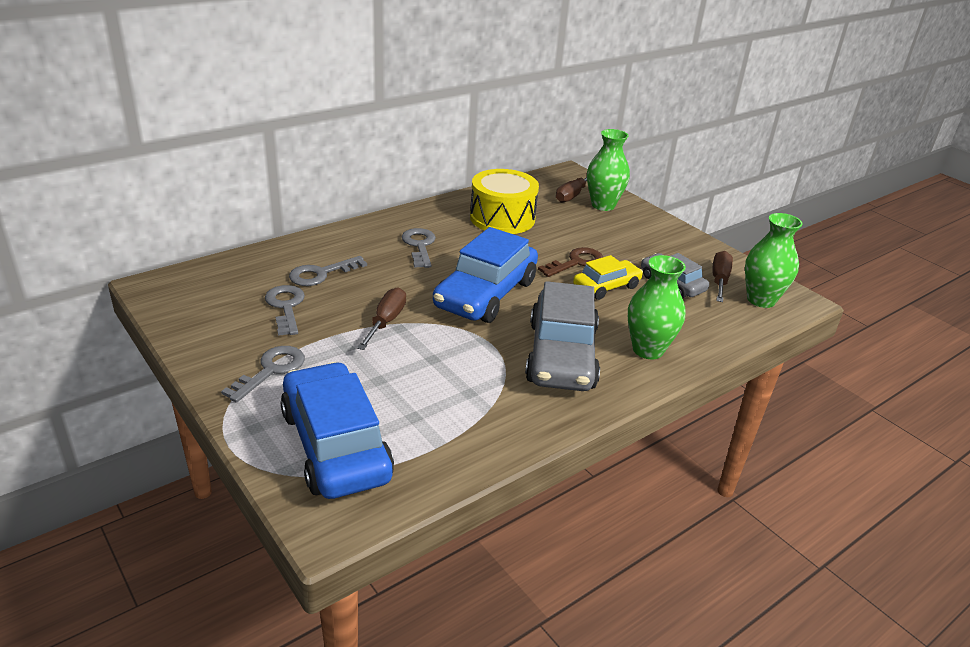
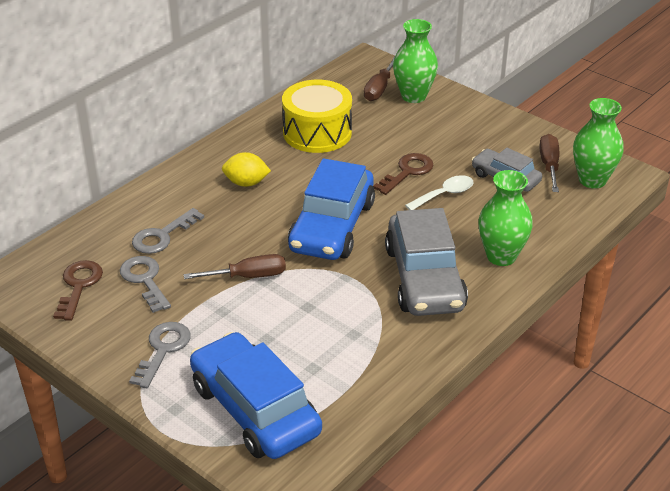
camera: 10 degrees left, 5 degrees up
(222, 300) = (79, 286): none -> brown key
(386, 321) = (248, 276): brown screwdriver -> brown screwdriver turned 75 degrees clockwise
(419, 246) = (246, 183): grey key -> yellow lemon
(606, 287) = (444, 194): yellow car -> white spoon

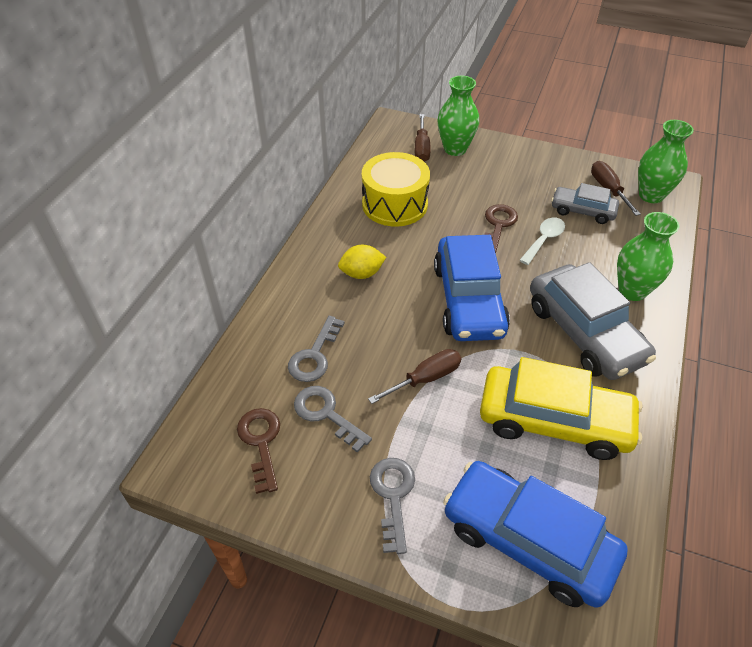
camera: 20 degrees left, 10 degrees up
(342, 336) = (554, 421): none -> yellow car

